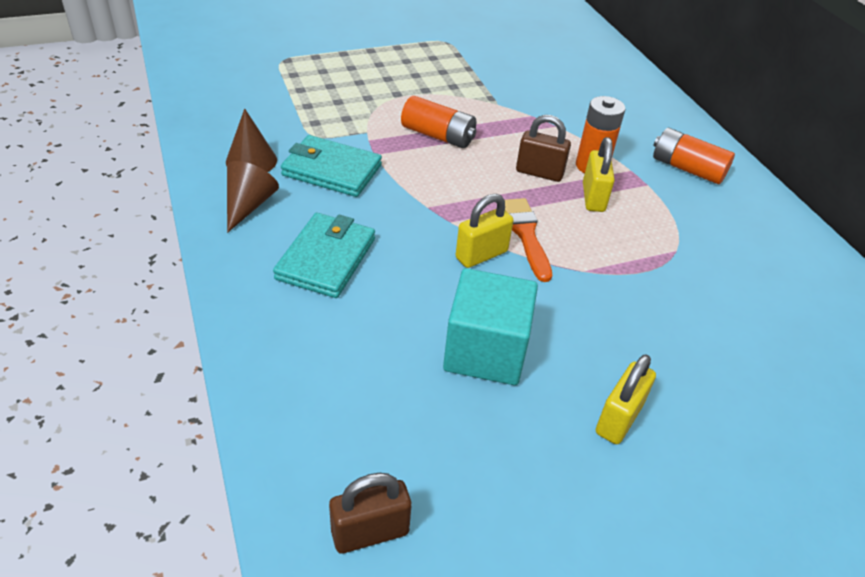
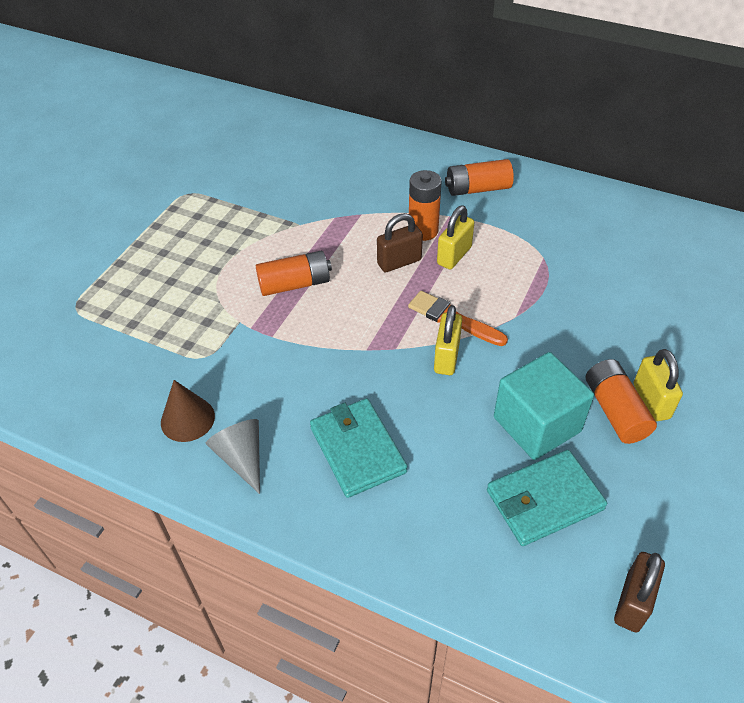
camera: 40 degrees left, 5 degrees up
(248, 205) = (242, 457): brown cone -> grey cone
(331, 170) = (260, 376): turquoise wallet -> turquoise wallet (544, 500)
(571, 398) = (615, 410): none -> orange battery
(593, 197) = (454, 256): yellow padlock -> yellow padlock turned 75 degrees clockwise

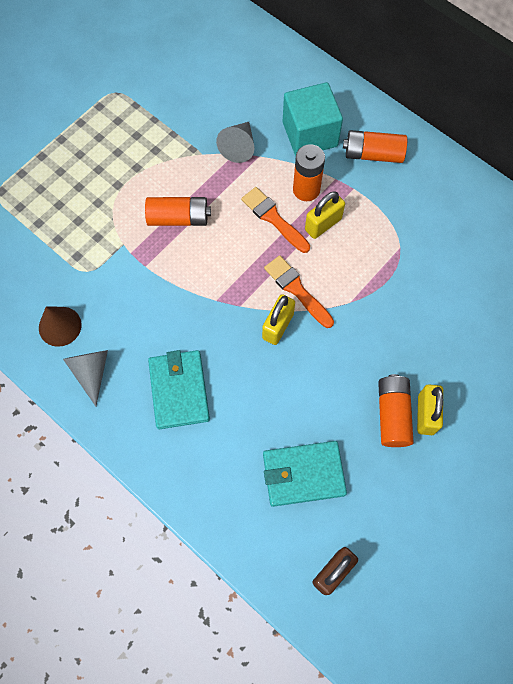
camera: 15 degrees right, 20 degrees up
(337, 211) = (239, 147): none -> grey cone
(399, 262) = (273, 218): brown padlock -> orange brush
(537, 424) = (325, 408): turquoise cube -> turquoise cube (310, 134)

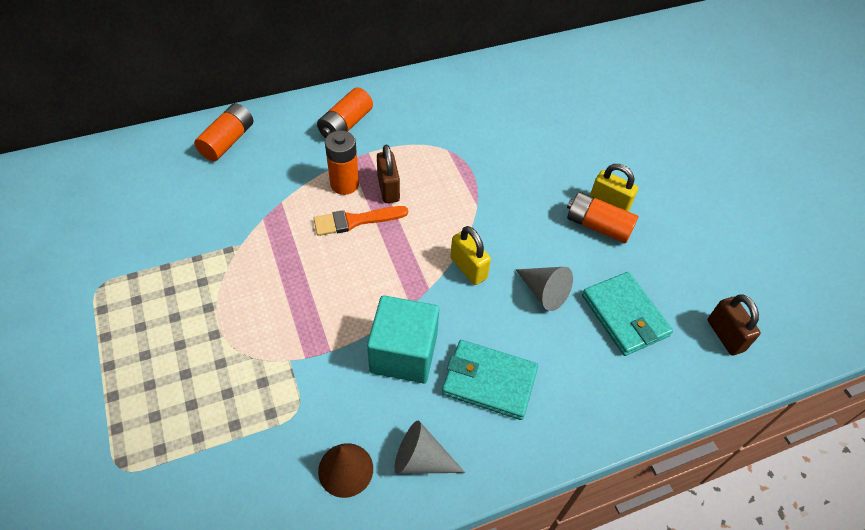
camera: 65 degrees left, 15 degrees down
(178, 218) = (297, 296): orange battery -> orange battery (227, 141)
(239, 147) = (258, 212): grey cone -> grey cone (544, 292)
(297, 290) = (440, 237): orange brush -> none
(303, 474) = (625, 316): turquoise wallet -> turquoise wallet turned 45 degrees counterclockwise
(310, 134) = (290, 155): turquoise cube -> turquoise cube (403, 353)
(323, 224) = (388, 189): yellow padlock -> brown padlock

